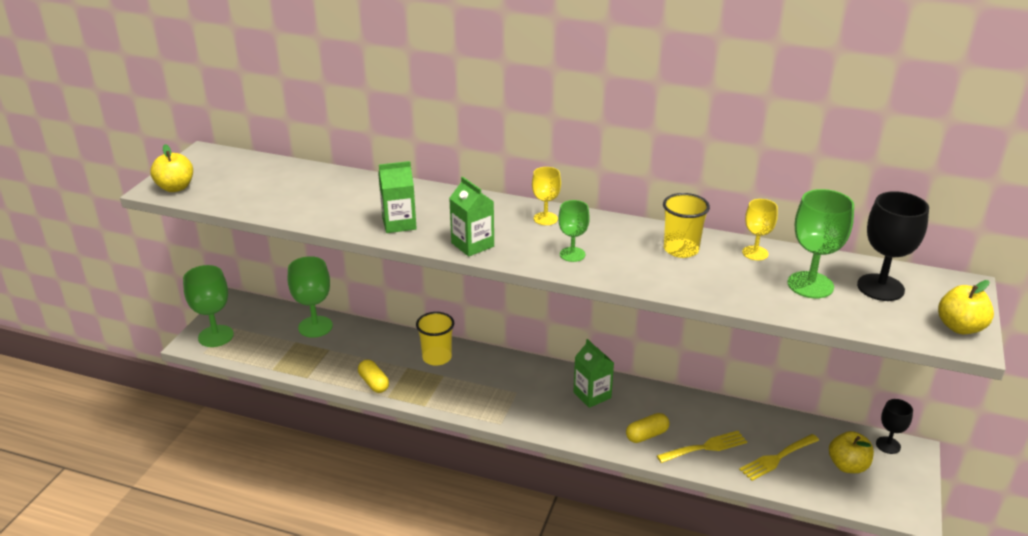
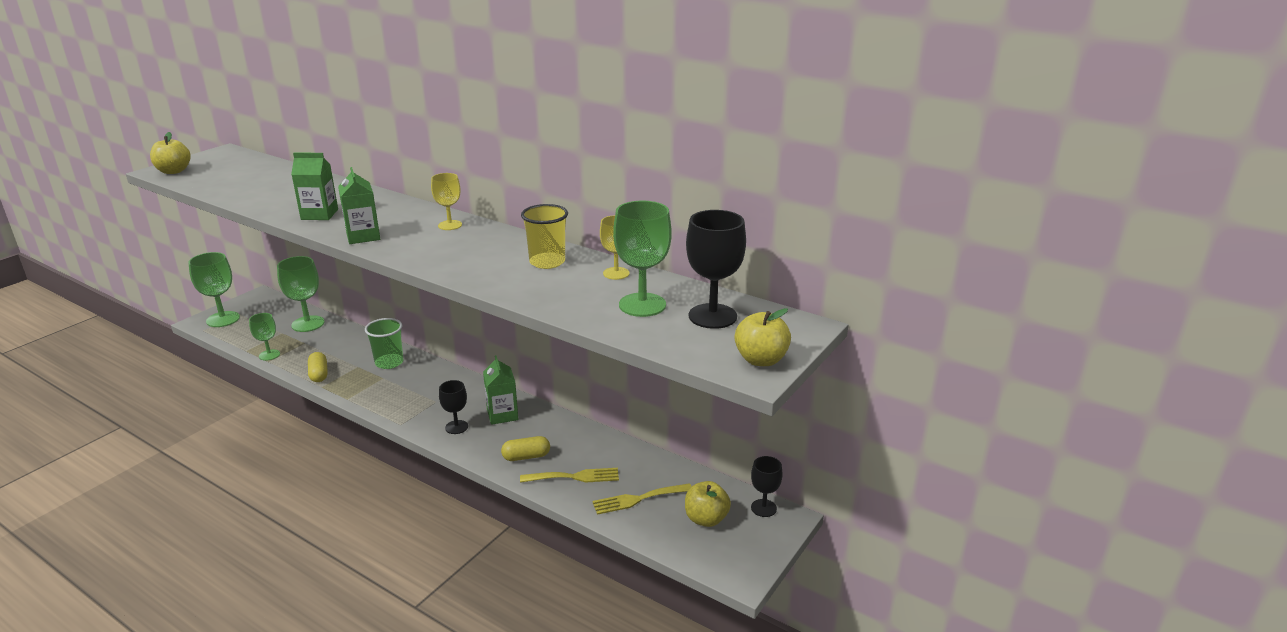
camera: 15 degrees right, 5 degrees down
(437, 357) = (389, 362): yellow cup -> green cup
(558, 416) = (456, 427): none -> black goblet
(572, 254) = (442, 254): green goblet -> green goblet (269, 355)

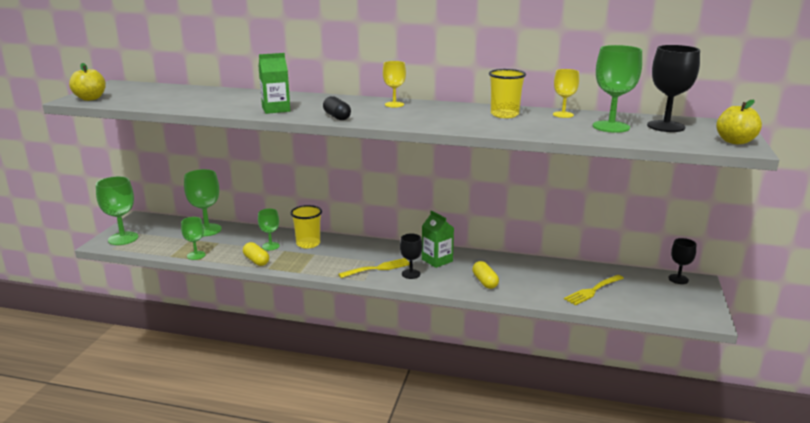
camera: 20 degrees left, 5 degrees down
(349, 358) = (270, 246): none -> green goblet
(363, 236) = (337, 117): green carton -> black capsule
(389, 362) = (308, 244): green cup -> yellow cup
(526, 457) = (485, 282): yellow capsule -> yellow capsule turned 75 degrees counterclockwise
(574, 477) = (534, 287): yellow fork -> yellow fork (378, 268)
(706, 519) = (650, 292): yellow apple -> none

